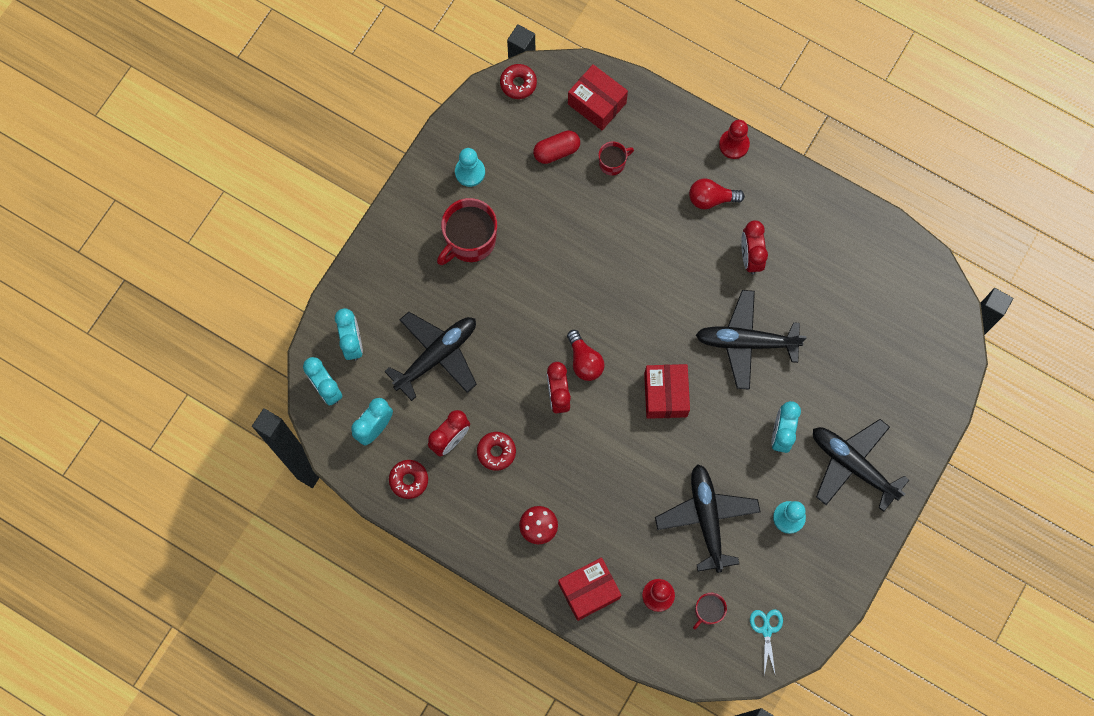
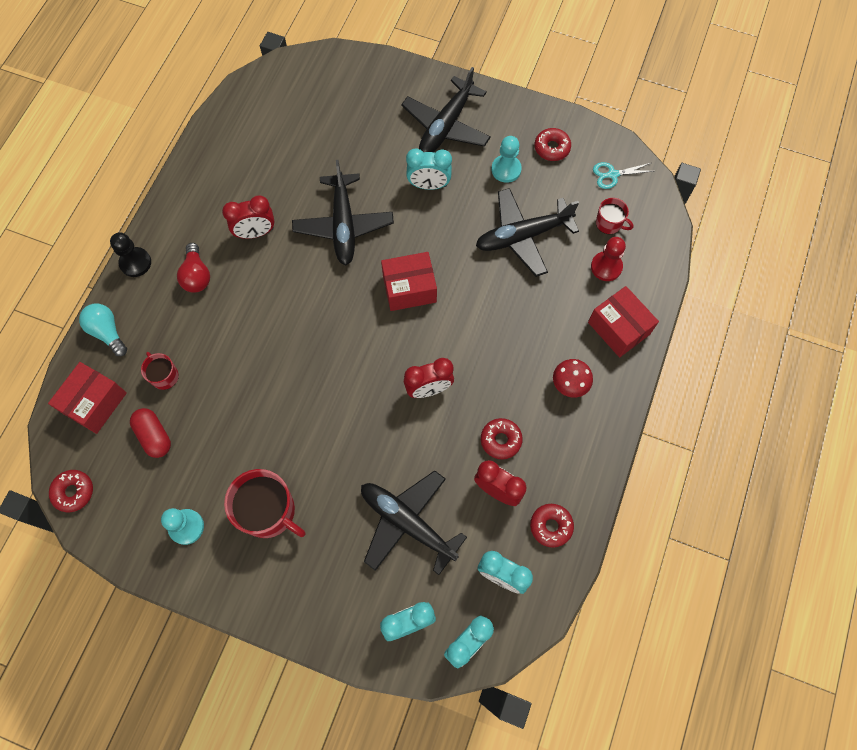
camera: 100 degrees left, 5 degrees down
(584, 361) = (387, 369): red light bulb -> none
(665, 117) = (107, 332): none -> turquoise light bulb
(734, 144) = (135, 263): red pawn -> black pawn
(809, 572) = (552, 148): none -> red donut

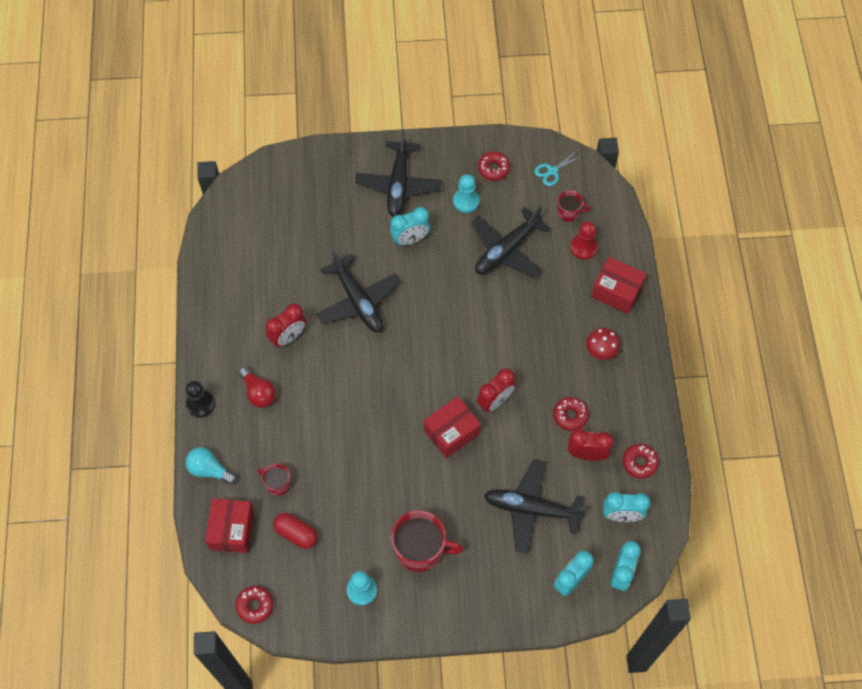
camera: 25 degrees left, 5 degrees down
(409, 288) = (438, 329): red box -> red box (451, 432)

